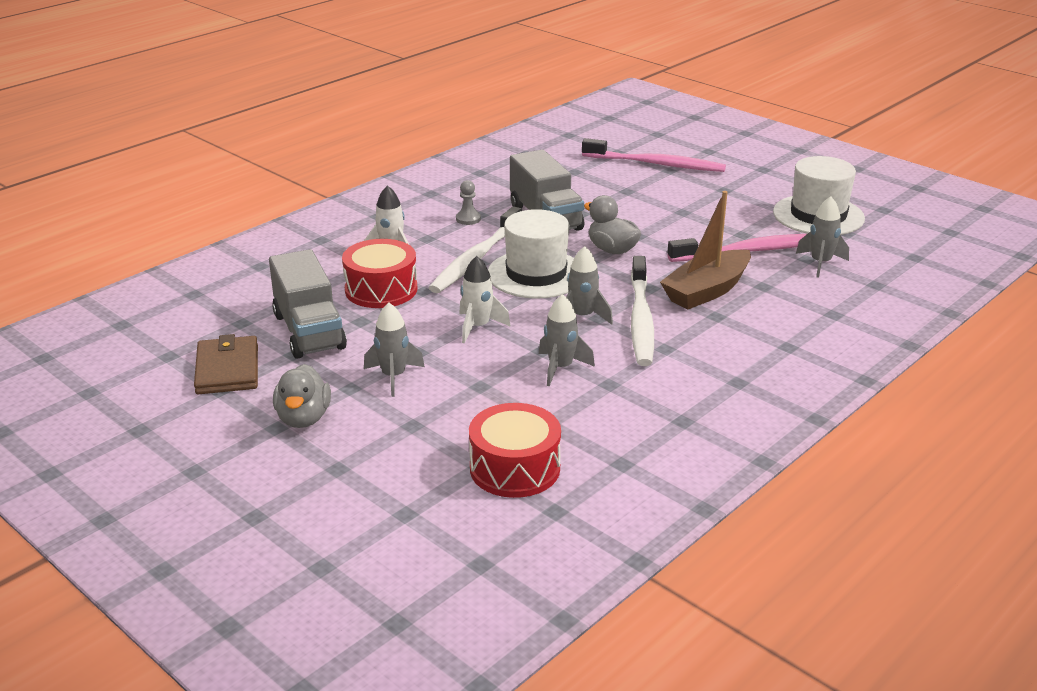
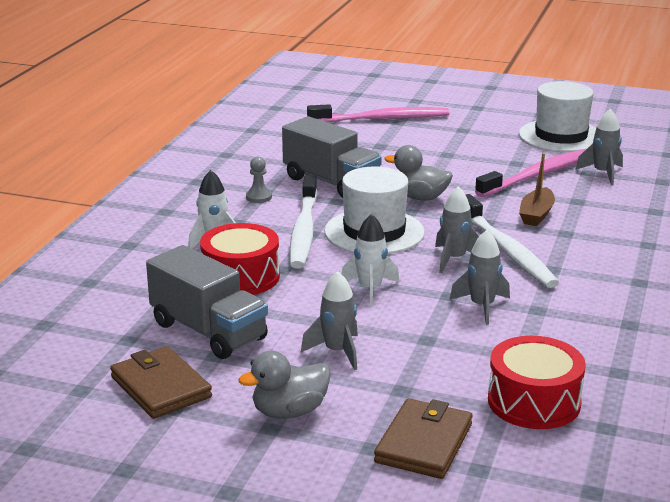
camera: 25 degrees left, 5 degrees down
(303, 418) = (289, 412): grey duck -> grey duck turned 90 degrees clockwise
(383, 477) = (424, 443): none -> brown wallet
(706, 291) = (536, 215): brown boat -> brown boat, size x0.63

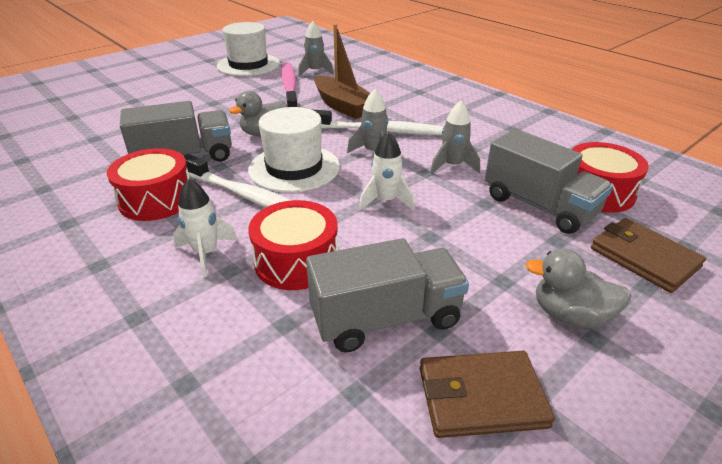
camera: 60 degrees left, 10 degrees up
(259, 197) = (156, 199): grey pawn -> red drum
(289, 412) = (570, 315): grey duck -> grey duck turned 105 degrees clockwise
(337, 352) = (478, 252): grey rocket -> none
(382, 119) = (116, 104): pink toothbrush -> none
(458, 370) = (539, 206): none -> grey truck
(536, 215) = (343, 106): brown boat -> brown boat, size x1.60

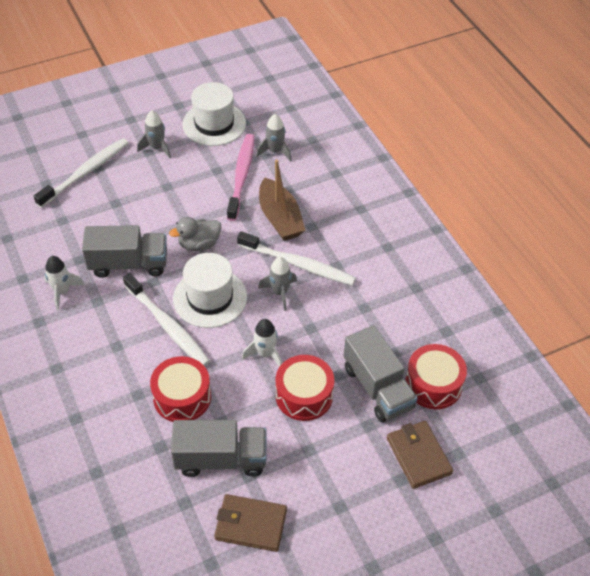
camera: 15 degrees right, 15 degrees up
(119, 105) = (85, 172): none -> white toothbrush
(156, 199) = (101, 311): red drum -> red drum (304, 395)
(206, 253) = (125, 375): white rocket -> white rocket (62, 292)
(452, 166) = (336, 325): grey rocket -> grey rocket (157, 148)
(570, 315) = (335, 487): grey duck -> none

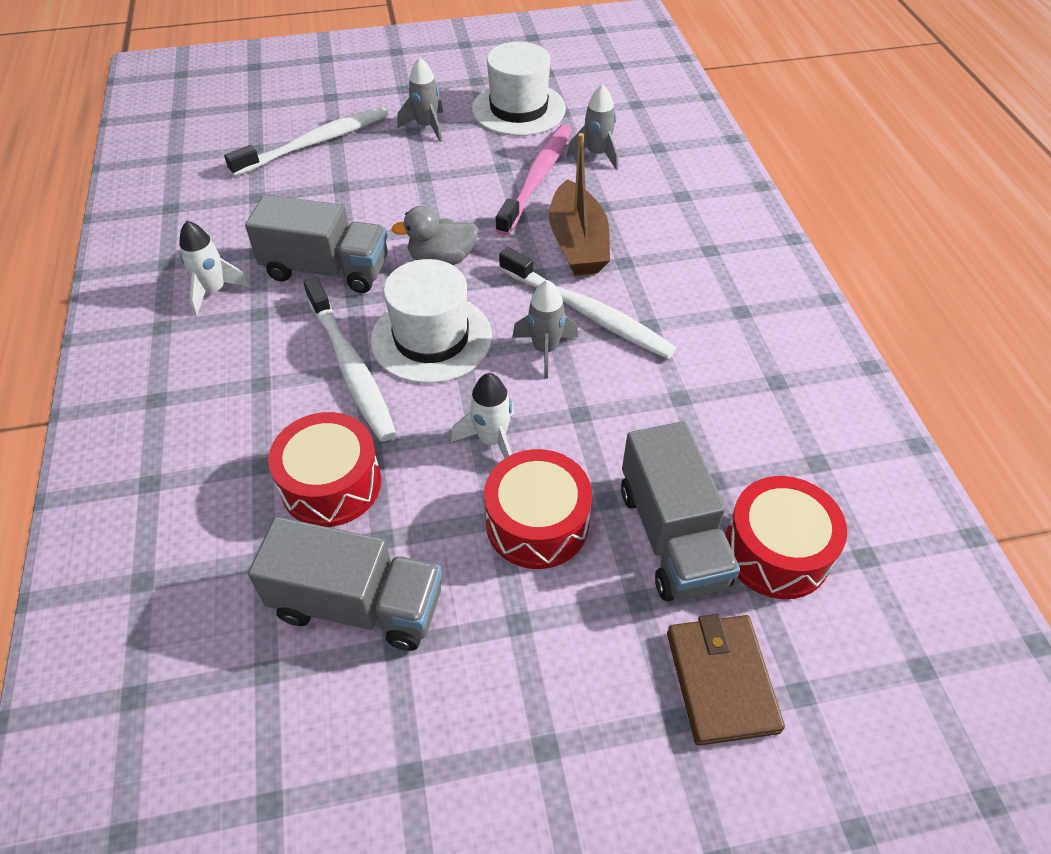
camera: 15 degrees right, 0 degrees up
(250, 524) = (368, 742): brown wallet -> none

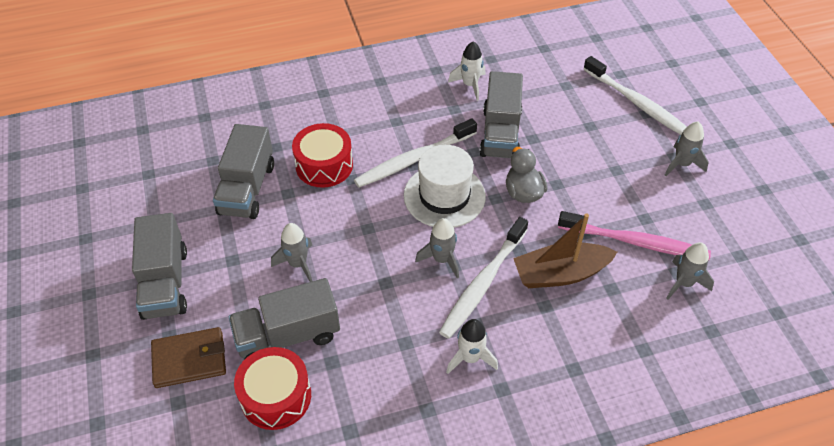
camera: 85 degrees right, 0 degrees up
(492, 440) = (360, 236): white rocket -> white rocket (470, 358)
(518, 109) = (732, 222): white hat -> none
(537, 523) = (298, 264): red drum -> grey rocket
(561, 738) = (165, 283): none -> grey truck

